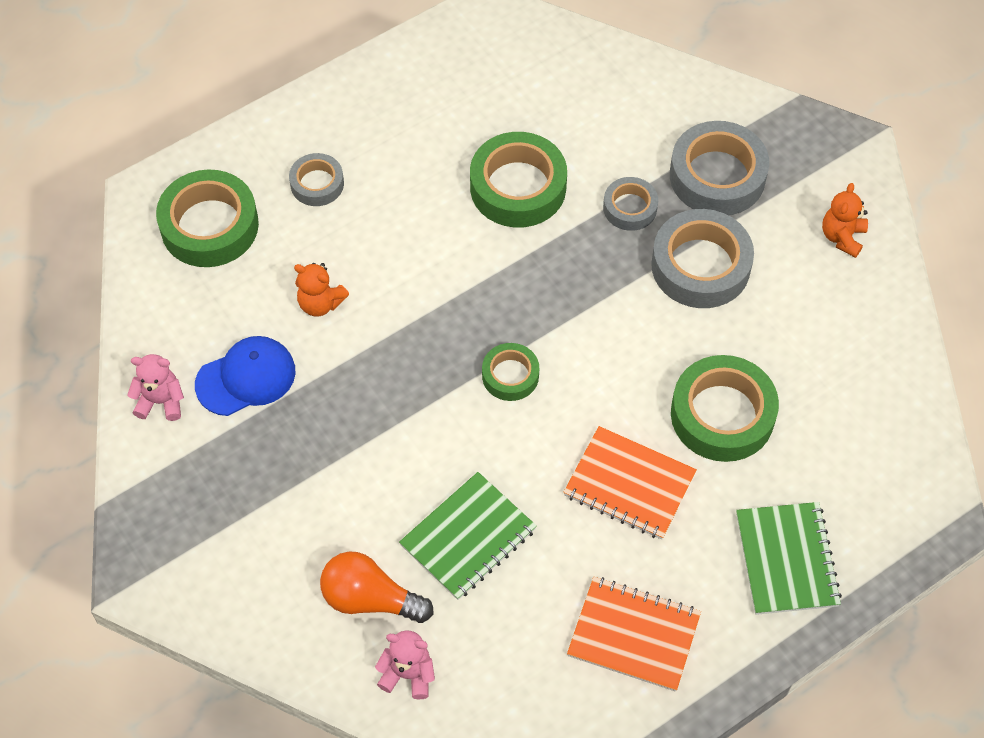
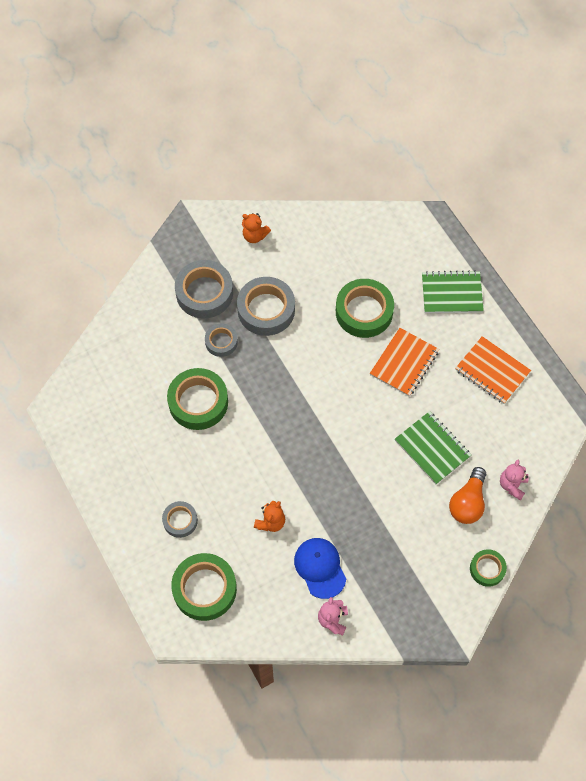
camera: 85 degrees left, 5 degrees up
(510, 375) = (330, 418): green tape -> green tape (487, 569)
(633, 635) = (492, 371): orange notebook -> orange notebook turned 75 degrees counterclockwise

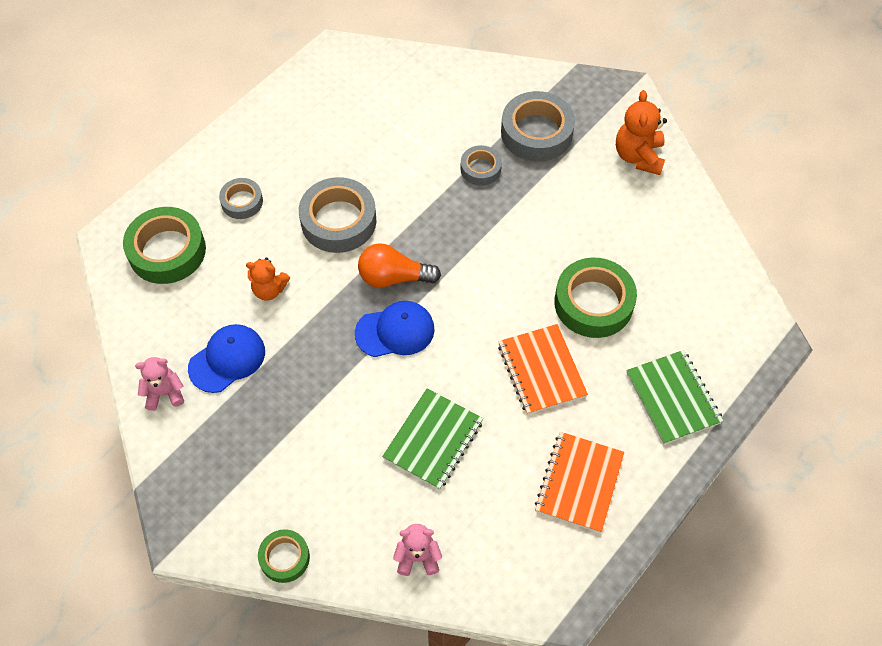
camera: 70 degrees right, 5 degrees down
(198, 402) = (394, 171): green tape -> none
(254, 236) = (638, 156): orange teddy bear -> orange teddy bear, size x1.51
(266, 310) = (544, 199): grey tape -> grey tape (338, 221)
(339, 445) = (395, 331): none -> blue cap
(404, 363) = (541, 370): orange notebook -> orange notebook turned 60 degrees clockwise
(468, 502) = (372, 506): orange light bulb -> orange light bulb (393, 277)

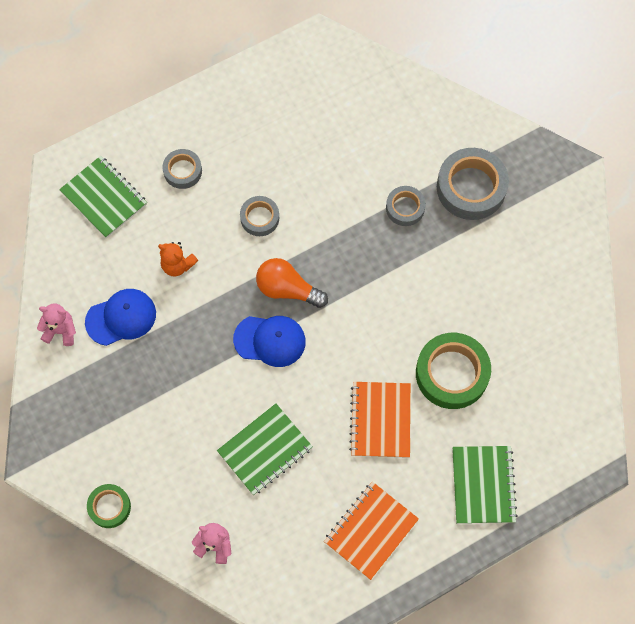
camera: 20 degrees right, 10 degrees up
(167, 251) = (104, 198): green tape -> green notebook
(338, 221) = (259, 218): grey tape -> grey tape, size x0.56
(638, 156) = (555, 243): orange teddy bear -> none

